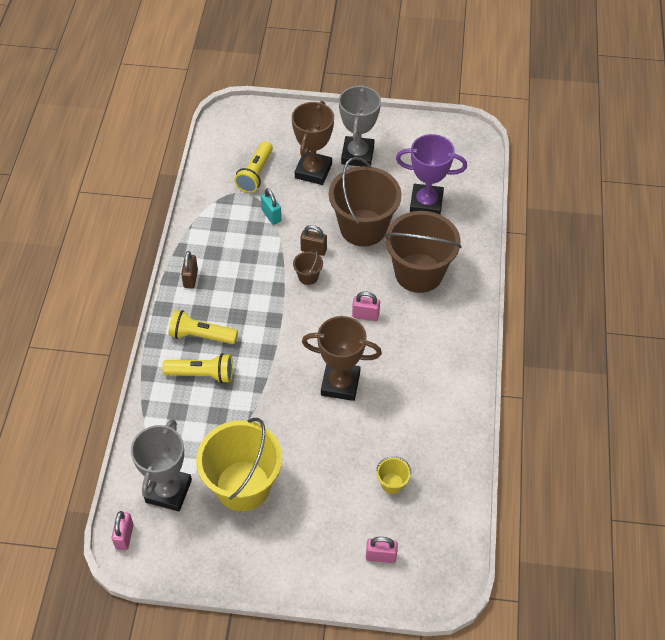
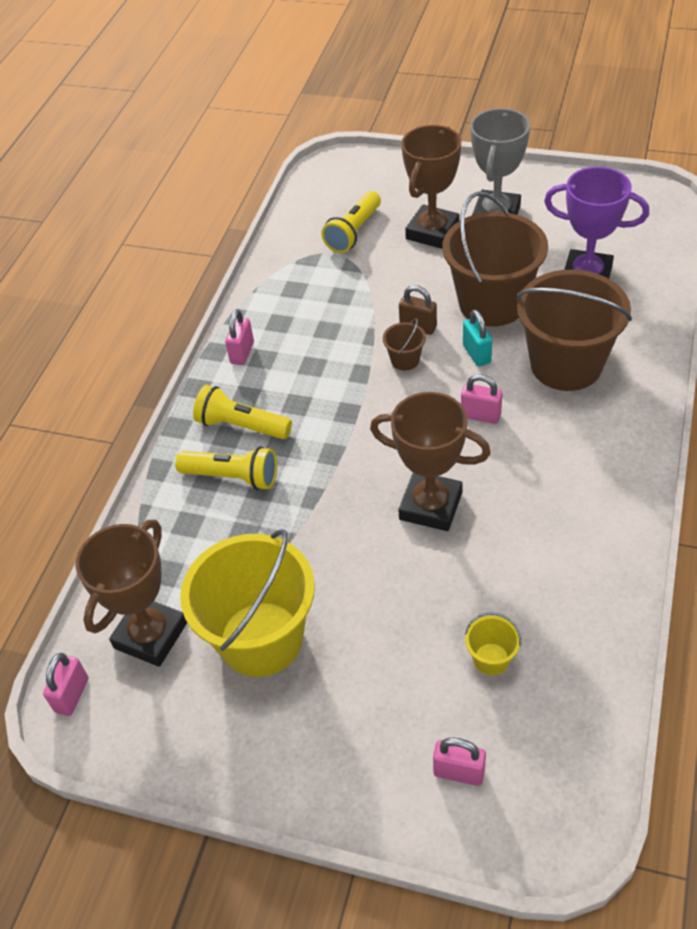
camera: 15 degrees right, 5 degrees down
(168, 491) = (150, 635): grey trophy -> brown trophy
(190, 278) = (242, 353): brown padlock -> pink padlock
(271, 215) = (366, 282): turquoise padlock -> turquoise padlock (476, 354)

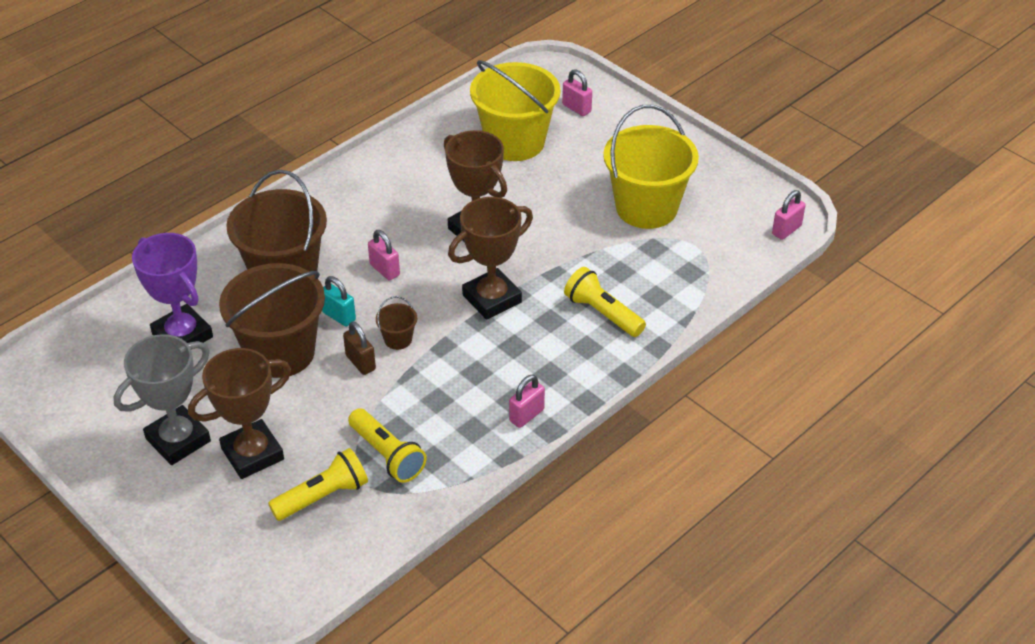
camera: 155 degrees left, 5 degrees down
(150, 635) = (719, 240): brown trophy -> brown trophy (492, 299)
(241, 426) = (570, 349): yellow flashlight -> yellow flashlight (387, 455)
(476, 354) = (339, 316): turquoise padlock -> turquoise padlock turned 60 degrees counterclockwise
(491, 659) = (515, 142): yellow bucket -> yellow bucket, size x2.44

